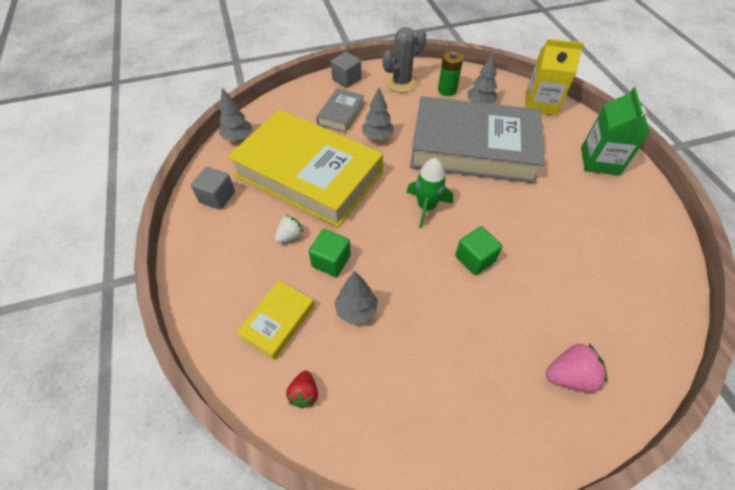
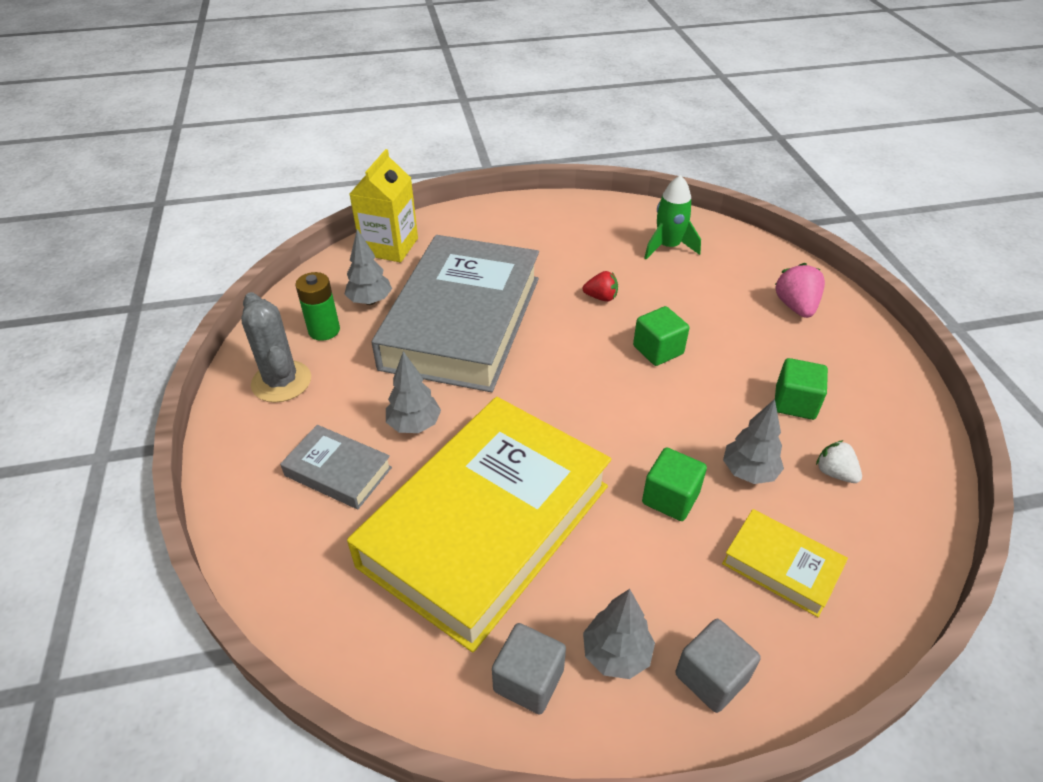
camera: 85 degrees left, 10 degrees down
(238, 138) = (360, 653): grey tree -> grey tree (616, 654)
(290, 236) = (624, 552): white strawberry -> white strawberry (834, 473)
(304, 393) = (878, 533): red strawberry -> red strawberry (601, 297)
(346, 79) = (237, 458): grey cube -> grey cube (711, 677)
(426, 207) = (571, 383): green rocket -> green rocket (668, 247)
(434, 354) = (795, 403): none -> green cube
(600, 161) = (507, 224): green carton -> none

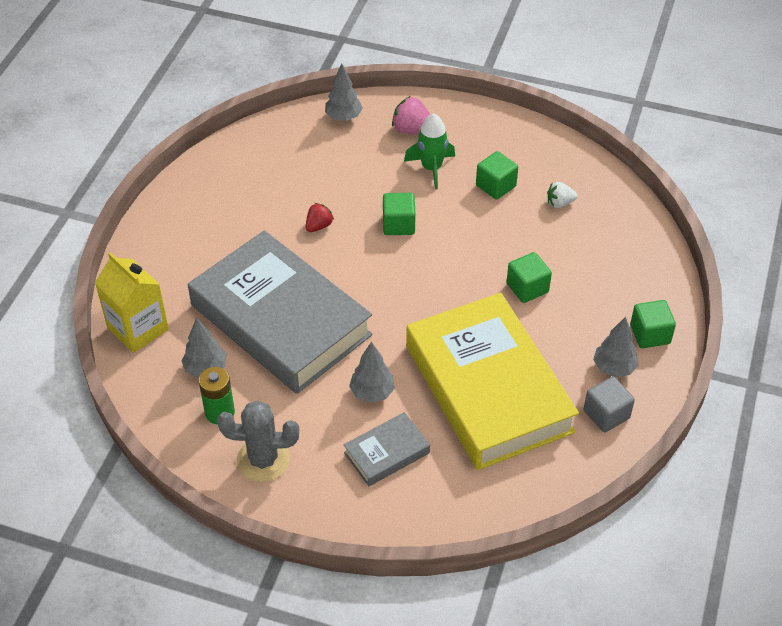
camera: 60 degrees left, 5 degrees up
(668, 247) = (292, 157): green rocket -> green rocket (431, 168)
(711, 677) = (650, 334): grey cube -> green cube
(749, 472) = (533, 241): grey tree -> grey tree (343, 117)
(781, 566) = (604, 266): yellow book -> none

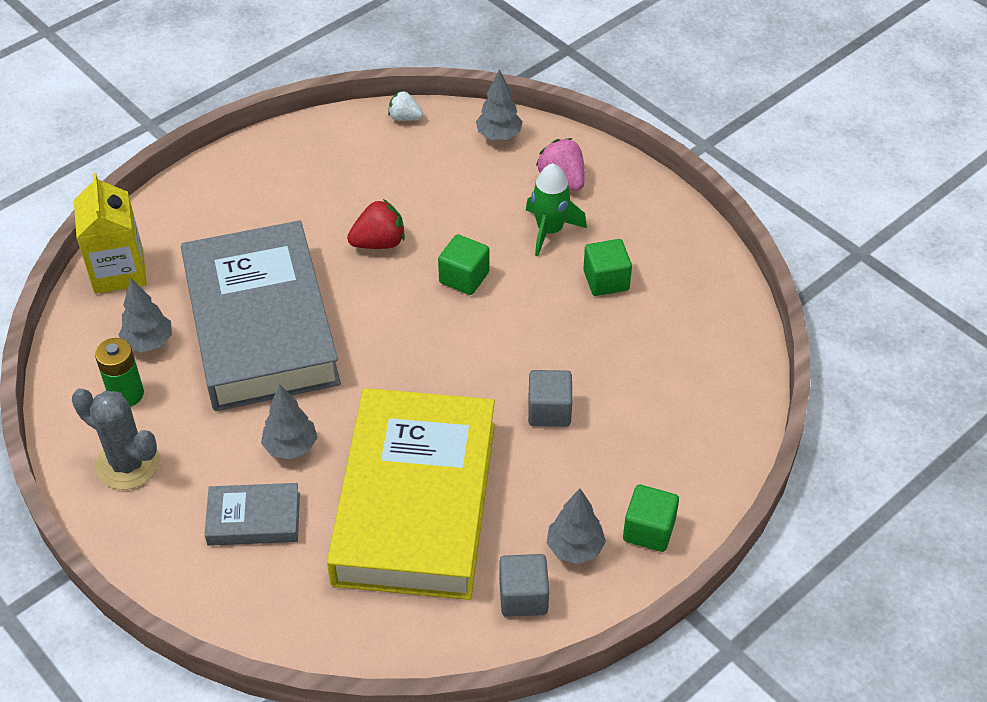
camera: 30 degrees right, 0 degrees up
(319, 226) = (379, 243): red strawberry -> red strawberry, size x1.52
(527, 288) = (549, 411): green cube -> grey cube
(559, 203) = (664, 331): white strawberry -> white strawberry (405, 118)

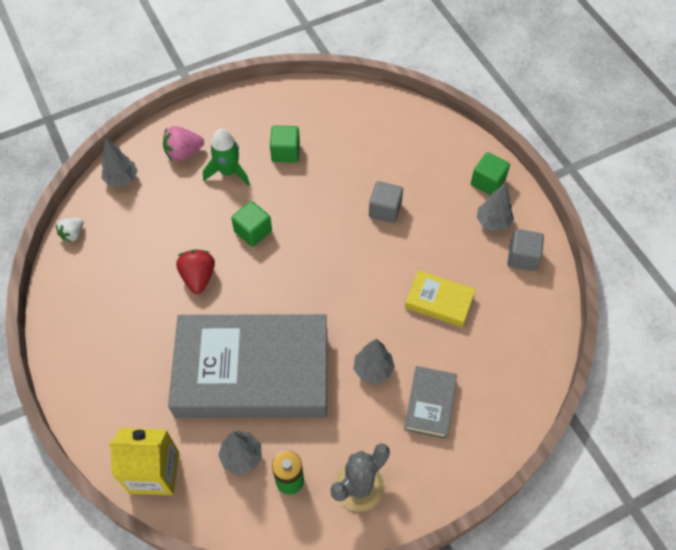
camera: 75 degrees left, 10 degrees up
(415, 502) = (439, 301): yellow book -> yellow book, size x0.42

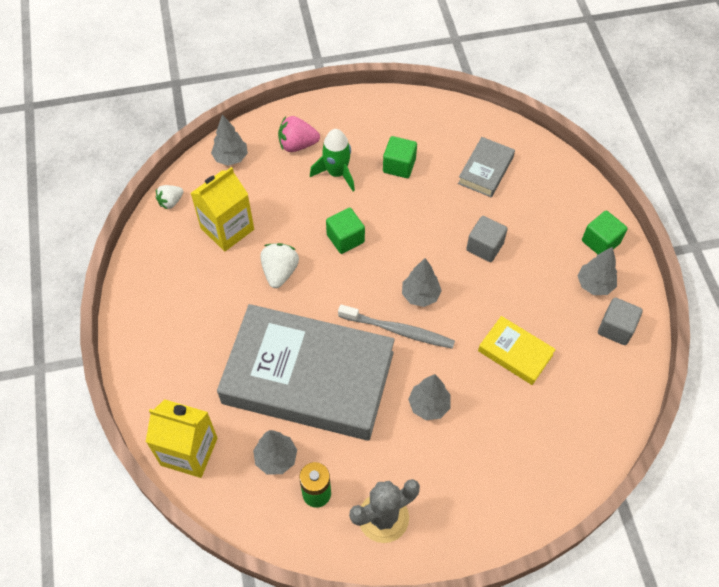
camera: 15 degrees right, 0 degrees up
(136, 248) = (227, 229): none -> yellow carton
(198, 277) = (280, 272): red strawberry -> white strawberry
(326, 306) = (399, 331): none -> grey toothbrush
(337, 269) = (420, 295): none -> grey tree
(430, 404) = (477, 454): grey book -> grey book (485, 170)

